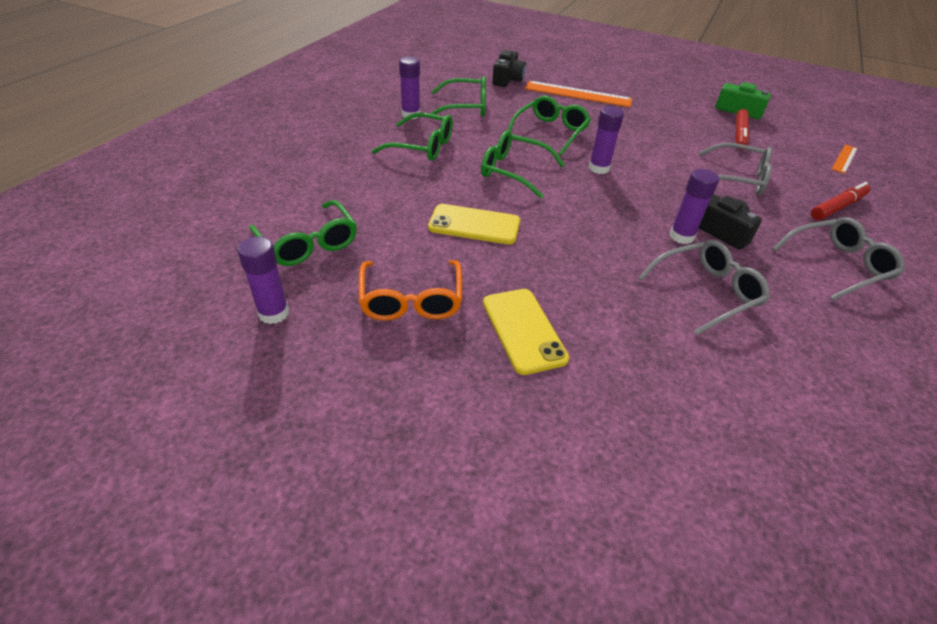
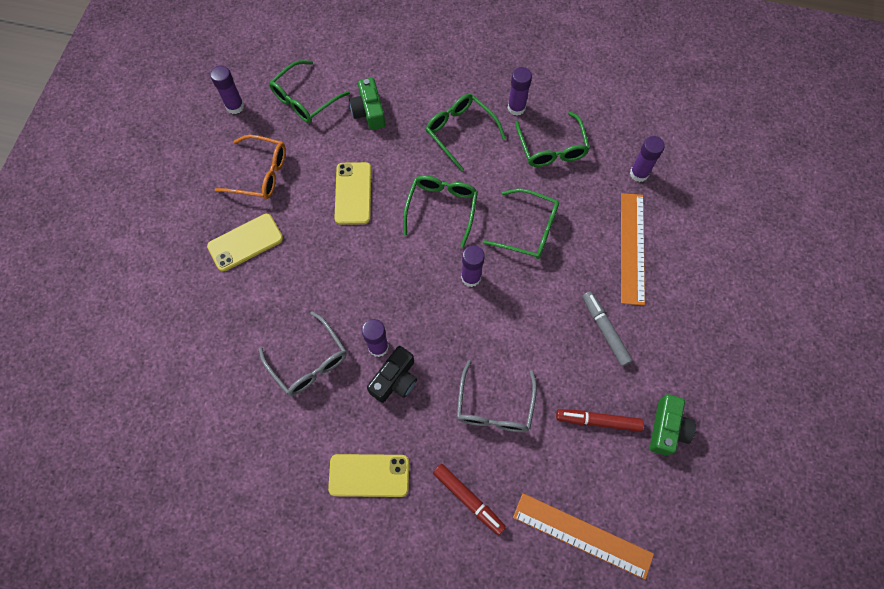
camera: 80 degrees right, 25 degrees up
(361, 197) = (369, 111): none -> green camera
(411, 300) = (260, 173): orange glasses -> orange glasses turned 150 degrees counterclockwise
(422, 146) = (460, 131): green glasses -> green glasses turned 135 degrees clockwise
(507, 79) = (639, 173): black camera -> purple glue stick
(655, 117) = (605, 330): none -> grey marker
(838, 265) = (369, 475): grey glasses -> yellow phone
(844, 158) = (582, 535): orange ruler -> orange ruler, size x1.87

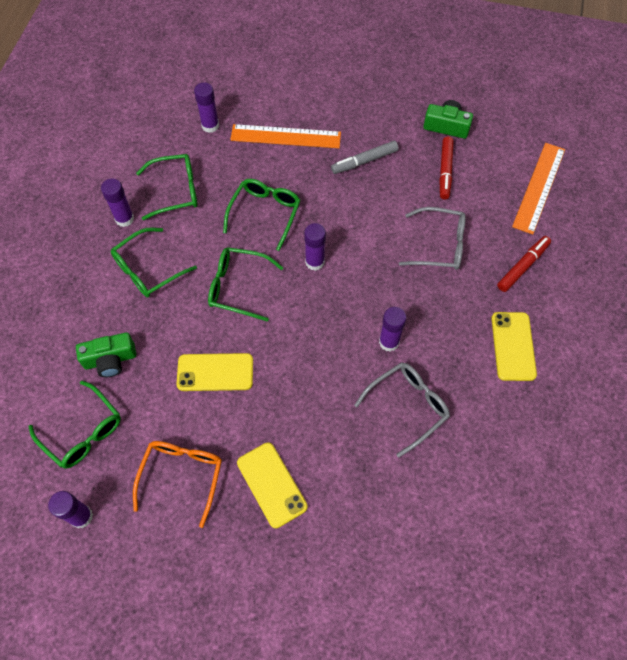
camera: 90 degrees left, 5 degrees down
(395, 380) = (421, 326): black camera -> none

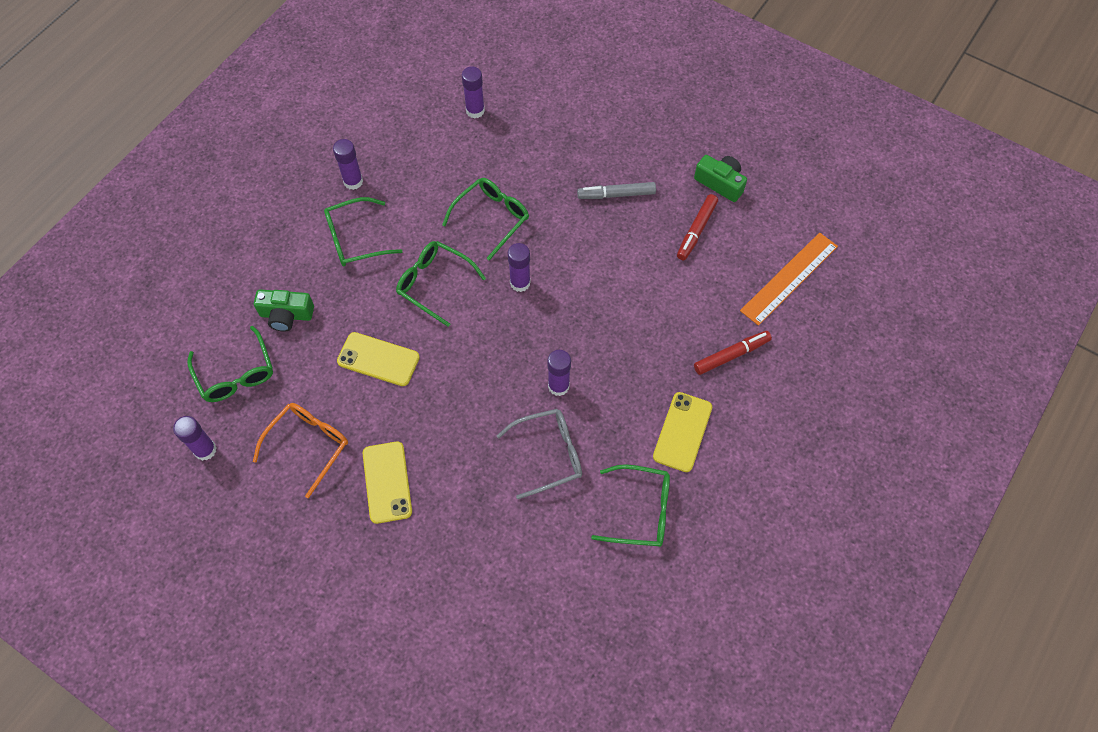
camera: 20 degrees right, 0 degrees up
(176, 191) = (414, 168): green glasses -> green glasses (641, 511)
(285, 136) = (546, 144): orange ruler -> none
(440, 245) = (655, 306): grey glasses -> none

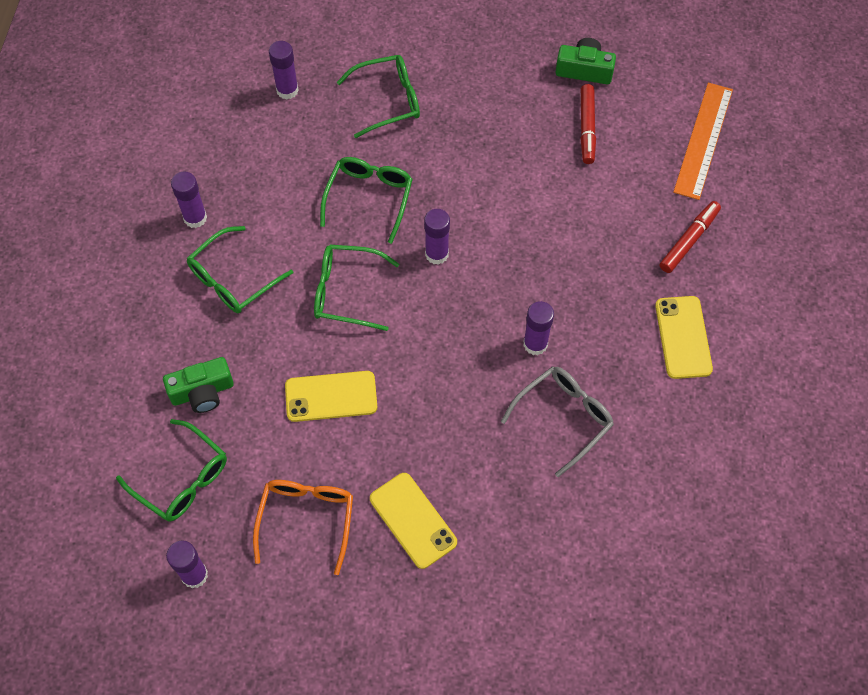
camera: 25 degrees left, 0 degrees up
(616, 195) = (486, 122): grey marker -> none
(641, 511) = (685, 434): green glasses -> green glasses (388, 100)

